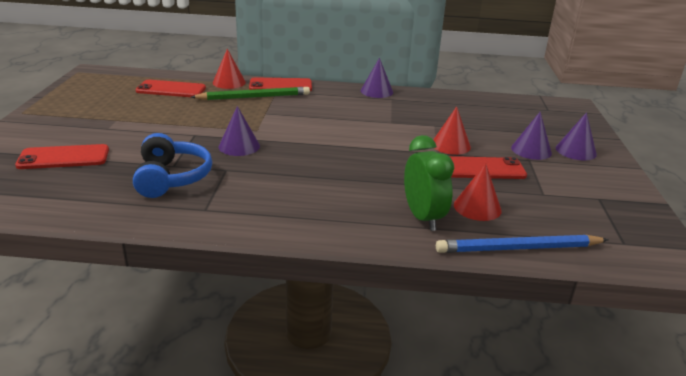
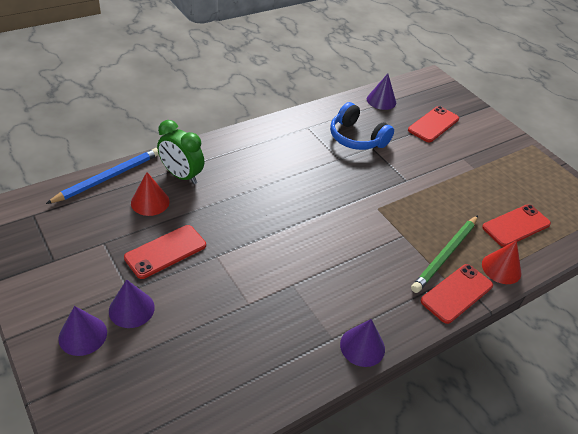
camera: 140 degrees right, 15 degrees up
(239, 146) = (362, 183): purple cone -> purple cone (381, 100)
(450, 145) = (212, 274): red cone -> none

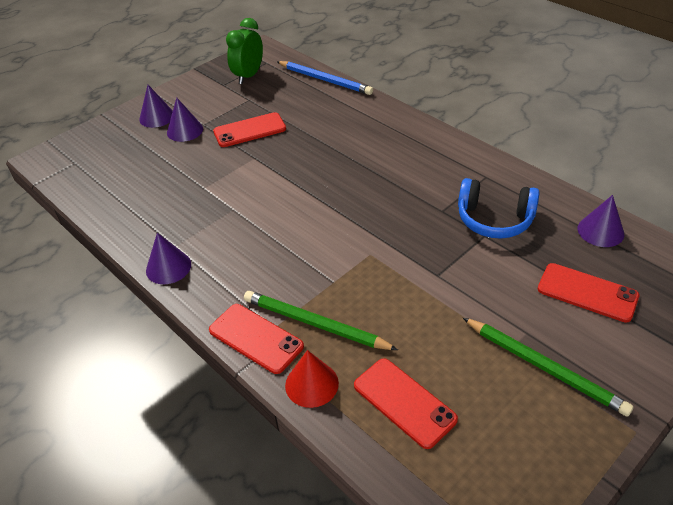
camera: 85 degrees right, 0 degrees up
(150, 202) = (305, 107): red cone -> none
(165, 251) = (249, 130): red phone -> red phone turned 60 degrees counterclockwise
(181, 176) = (349, 114): green clock -> green clock (249, 76)
(357, 138) = (494, 219): blue headphones -> blue headphones turned 105 degrees counterclockwise
(490, 160) = (544, 367): none -> green pencil

